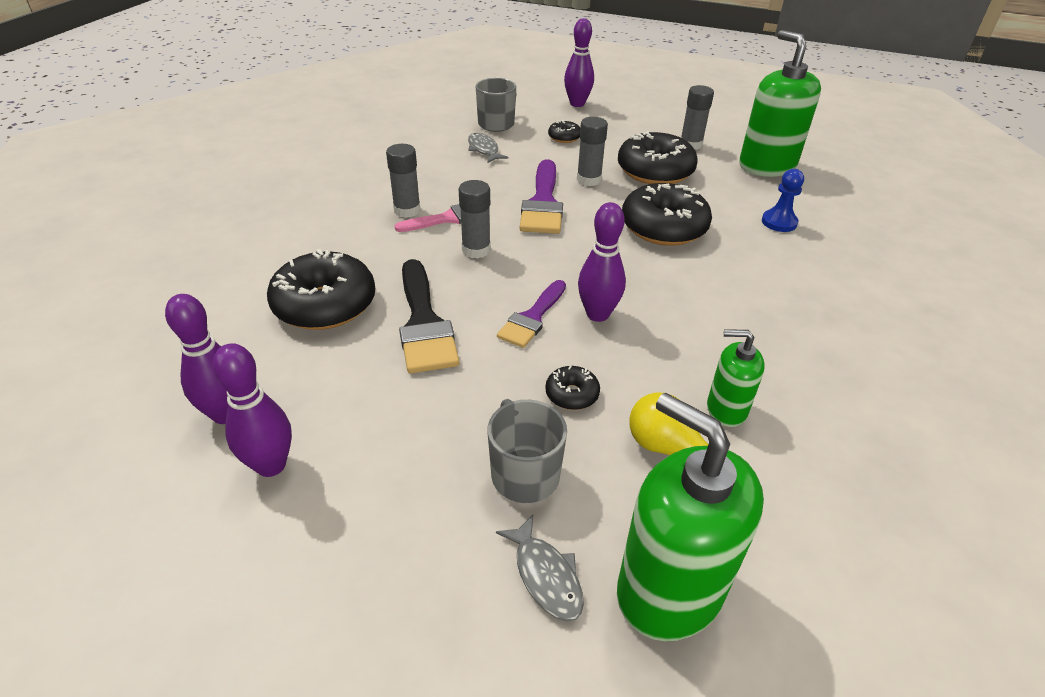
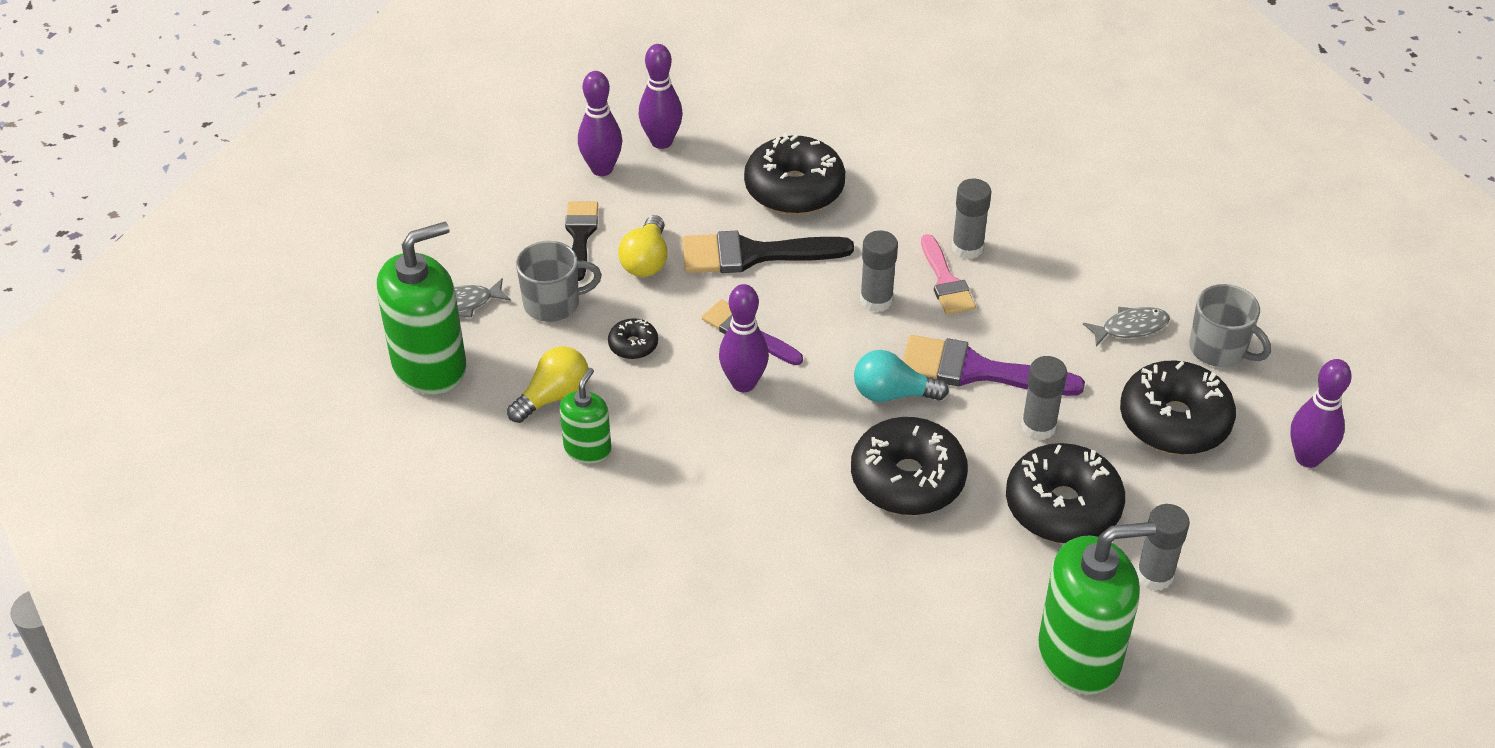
camera: 100 degrees right, 5 degrees up
(400, 467) = (580, 235): none -> black brush
(440, 401) = (646, 261): none -> yellow light bulb
(564, 137) = (1174, 421): black donut -> black donut, size x2.17
(580, 237) = (892, 394): none -> turquoise light bulb
(779, 222) = (909, 610): blue pawn -> none

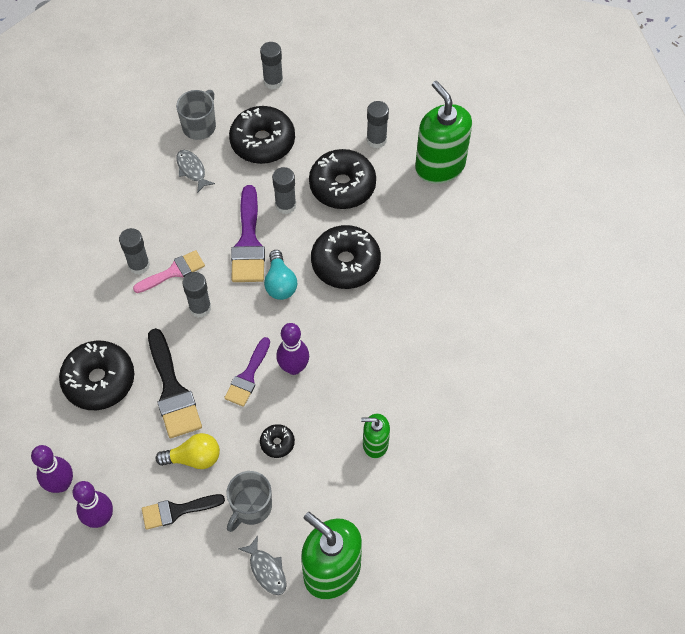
camera: 105 degrees left, 15 degrees up
(553, 303) = (251, 507): grey mug -> grey mug turned 120 degrees counterclockwise
(553, 396) = (337, 479): yellow light bulb -> none
(1307, 458) = (273, 81): purple bowling pin -> grey glue stick

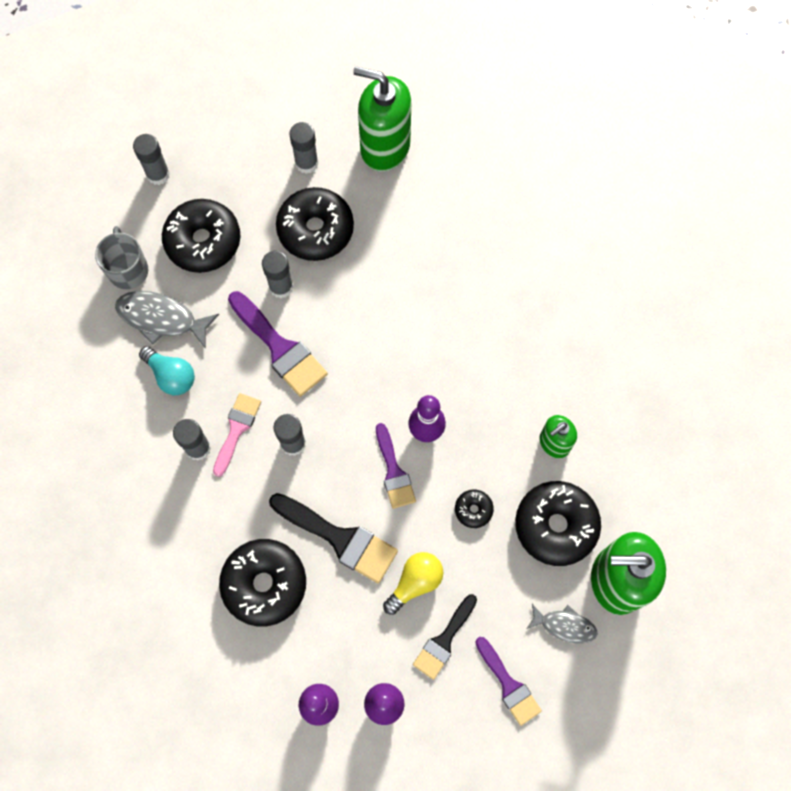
camera: 40 degrees left, 10 degrees up
(191, 576) = (508, 685): none -> purple brush
(192, 170) = (162, 318): grey fish -> grey fish, size x1.61
(251, 507) = (502, 584): grey mug -> none
(280, 283) = (343, 364): turquoise light bulb -> turquoise light bulb (171, 376)
(345, 263) = (384, 301): black donut -> black donut (555, 525)

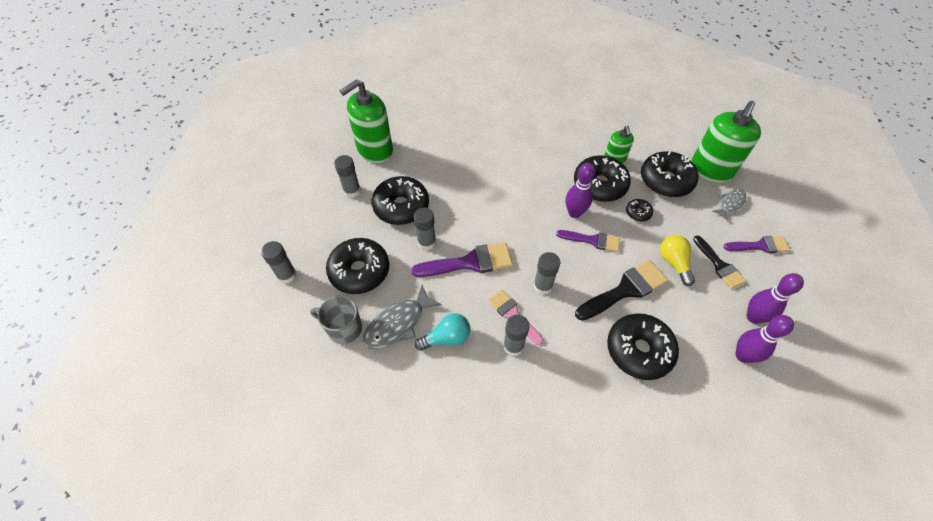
camera: 60 degrees left, 15 degrees down
(493, 443) = (599, 185): none -> black donut

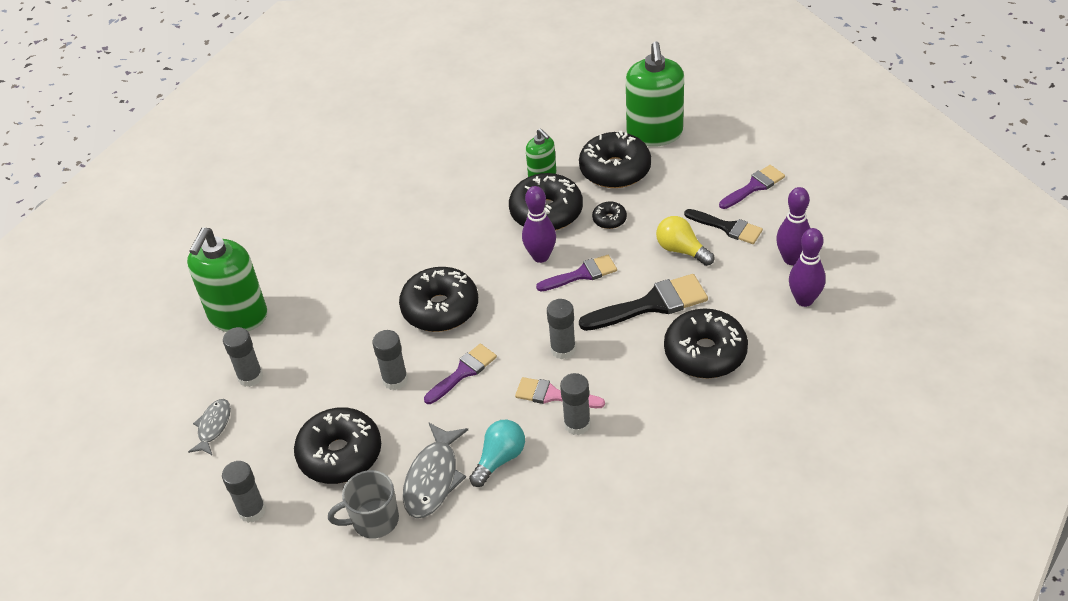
camera: 30 degrees left, 10 degrees down
(401, 207) = (330, 360): black donut -> black donut (440, 308)
(469, 262) = (463, 372): purple brush -> purple brush, size x0.65
(625, 290) = (651, 304): black brush -> black brush turned 45 degrees clockwise
(730, 204) = (698, 159): grey fish -> grey fish (213, 426)

